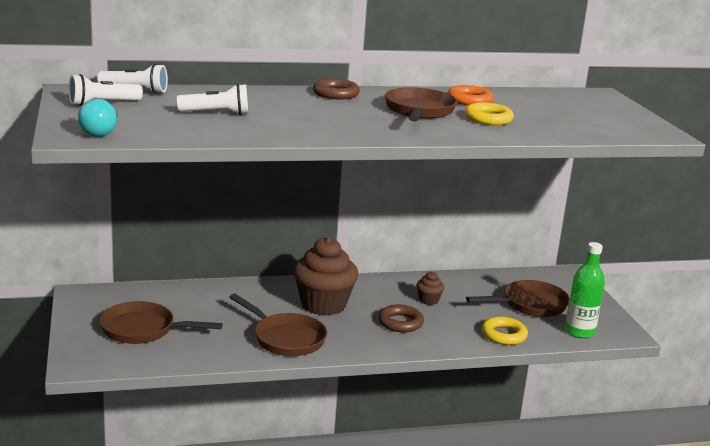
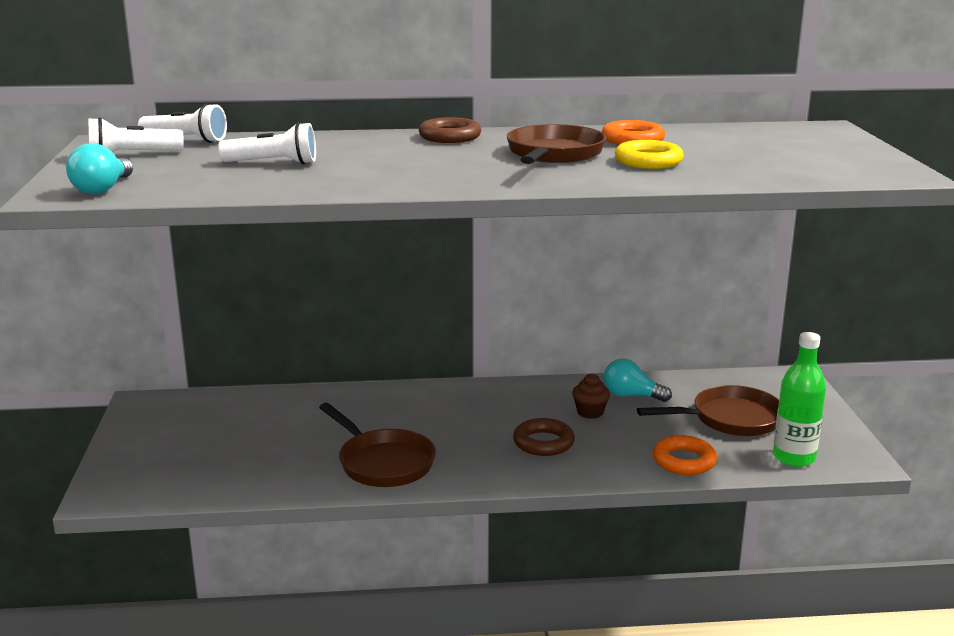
camera: 10 degrees right, 0 degrees up
(143, 330) = (202, 449): brown pan -> none
(323, 305) = (446, 418): brown cupcake -> none
(455, 287) = (631, 395): none -> turquoise light bulb
(504, 335) = (684, 461): yellow ring -> orange ring

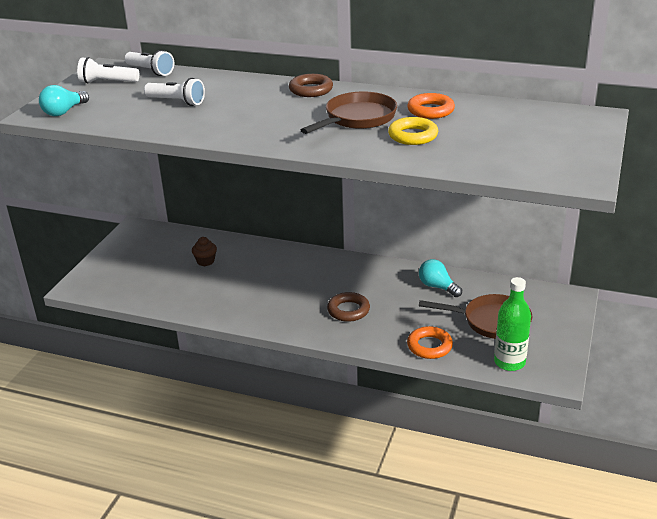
camera: 25 degrees right, 10 degrees up
(383, 463) = (239, 302): brown pan -> none
(590, 412) = (398, 294): brown cupcake -> brown cupcake (205, 261)

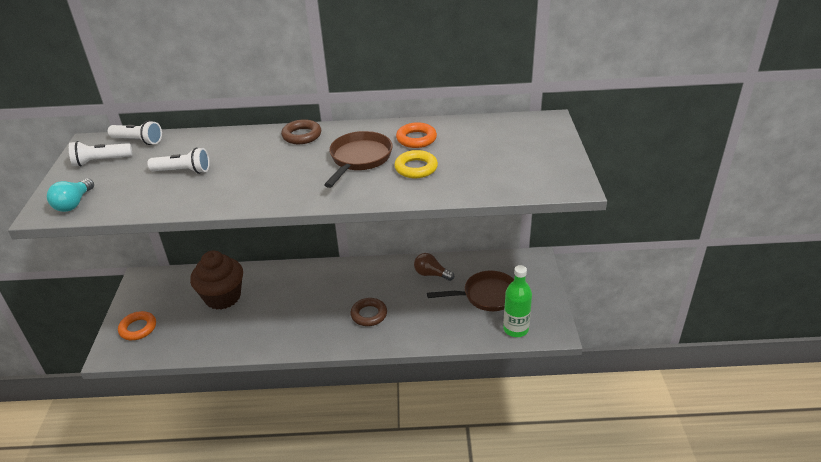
camera: 20 degrees left, 5 degrees up
(205, 261) = (223, 297): brown cupcake -> brown cupcake, size x2.25
(429, 346) = (449, 331): orange ring -> orange ring (138, 328)
(437, 287) = (431, 274): turquoise light bulb -> brown light bulb

